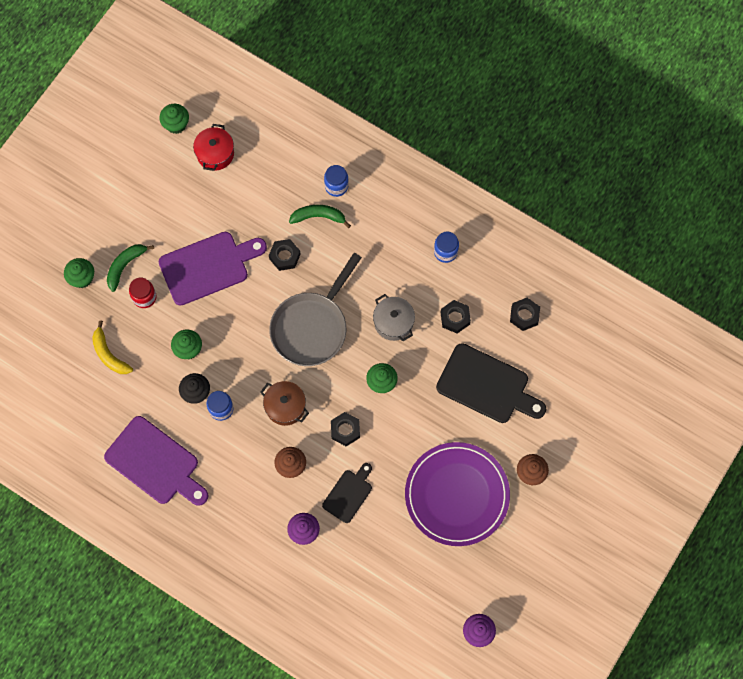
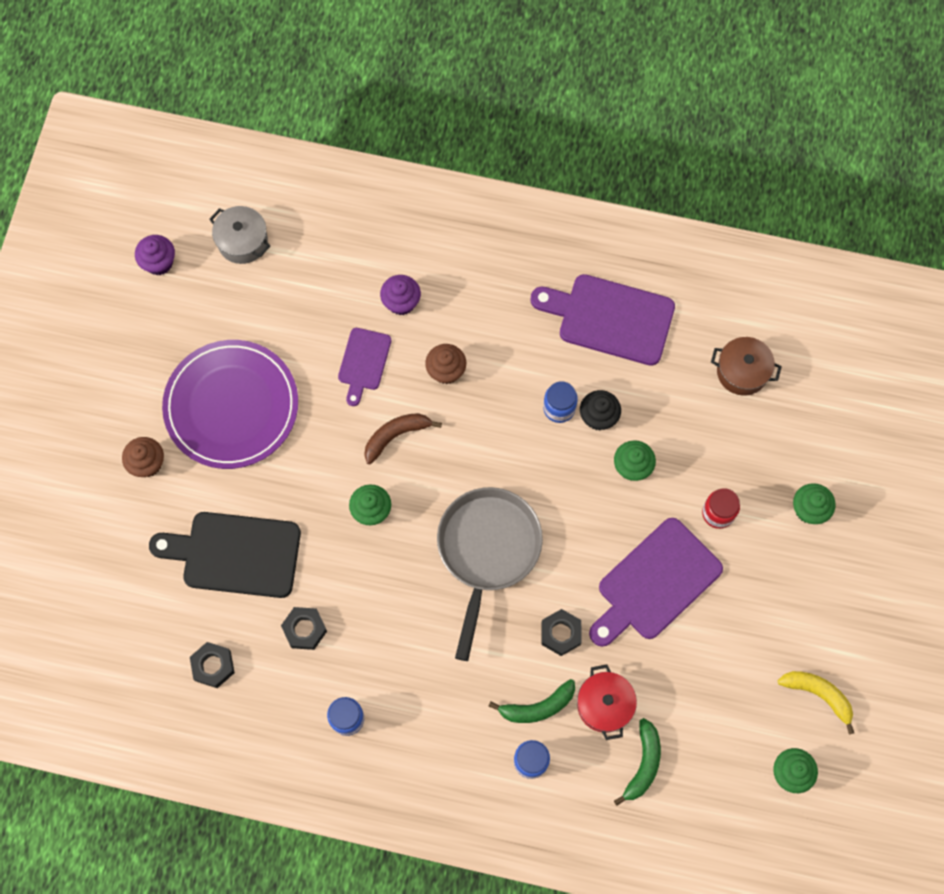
camera: 160 degrees right, 0 degrees up
(109, 354) = (727, 426): yellow banana -> yellow banana (818, 694)
(125, 266) = (762, 545): green banana -> green banana (643, 763)
(215, 154) = (717, 748): red pot -> red pot (604, 705)
(285, 406) = (481, 439): brown pot -> brown pot (742, 372)
(345, 430) = (395, 436): black nut -> brown banana
(349, 494) = (363, 362): black cutting board -> purple cutting board
(393, 322) = (384, 595): grey pot -> grey pot (242, 241)

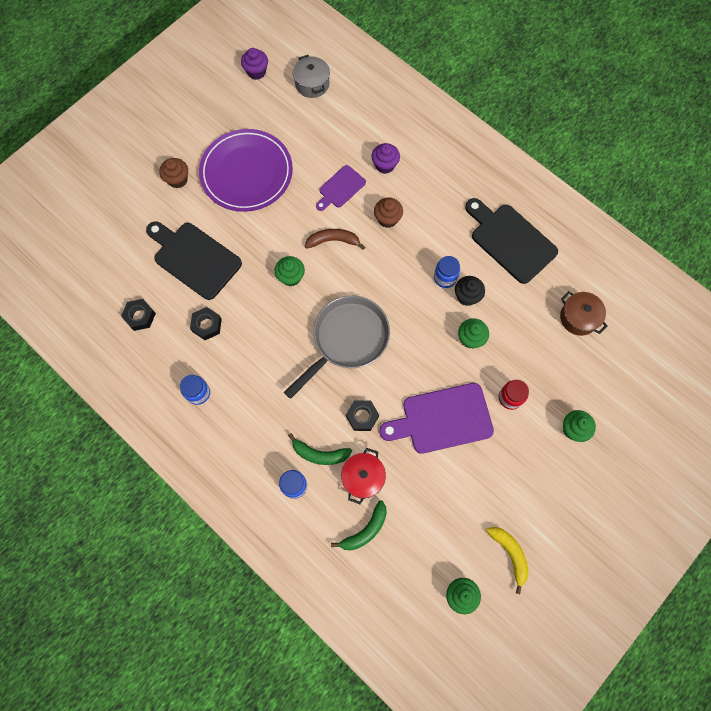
camera: 30 degrees right, 0 degrees up
(610, 318) = (510, 240): purple cutting board -> black cutting board

